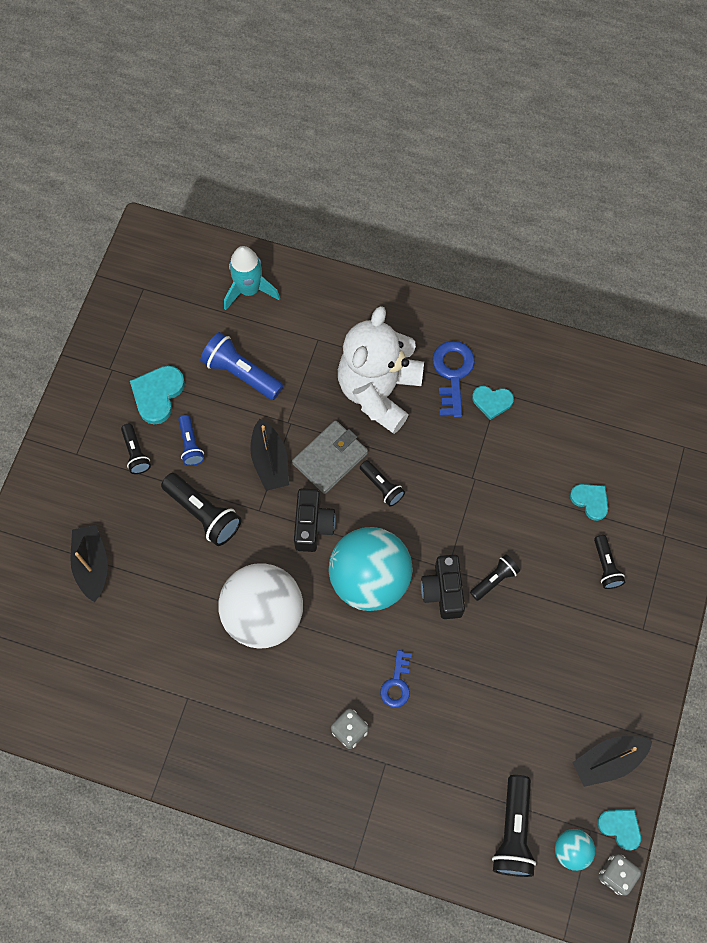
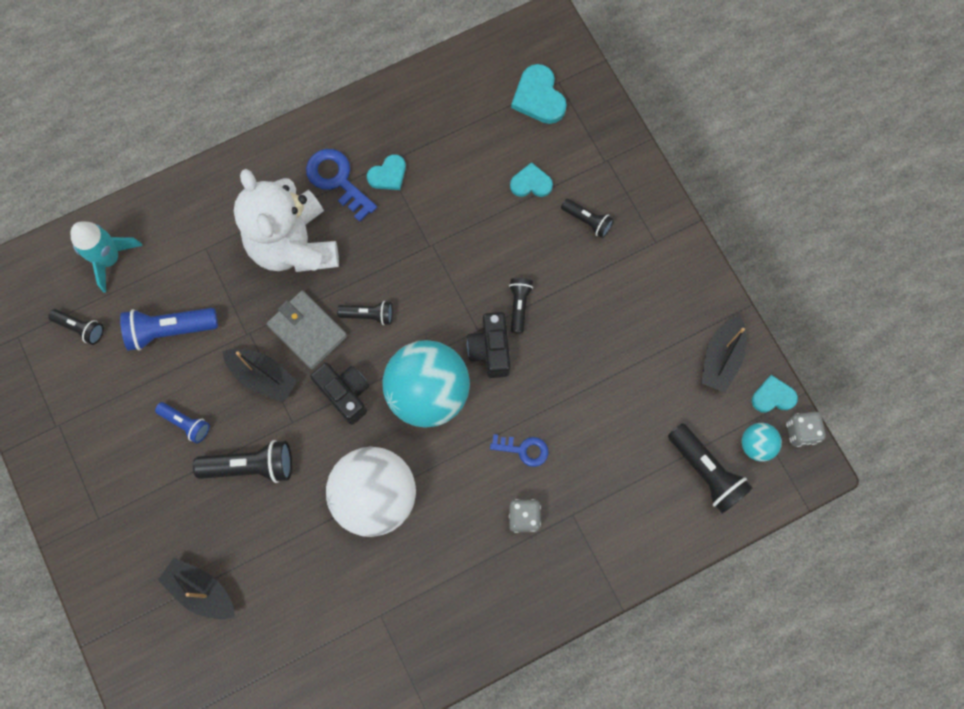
camera: 45 degrees left, 5 degrees up
(136, 453) = (147, 471): black flashlight -> black flashlight (80, 328)
(158, 394) = (118, 409): turquoise heart -> turquoise heart (539, 97)
(330, 458) = (307, 331): grey wallet -> grey wallet turned 45 degrees counterclockwise
(396, 684) = (524, 450): blue key -> blue key turned 45 degrees counterclockwise
(443, 591) = (491, 350): black camera -> black camera turned 45 degrees clockwise

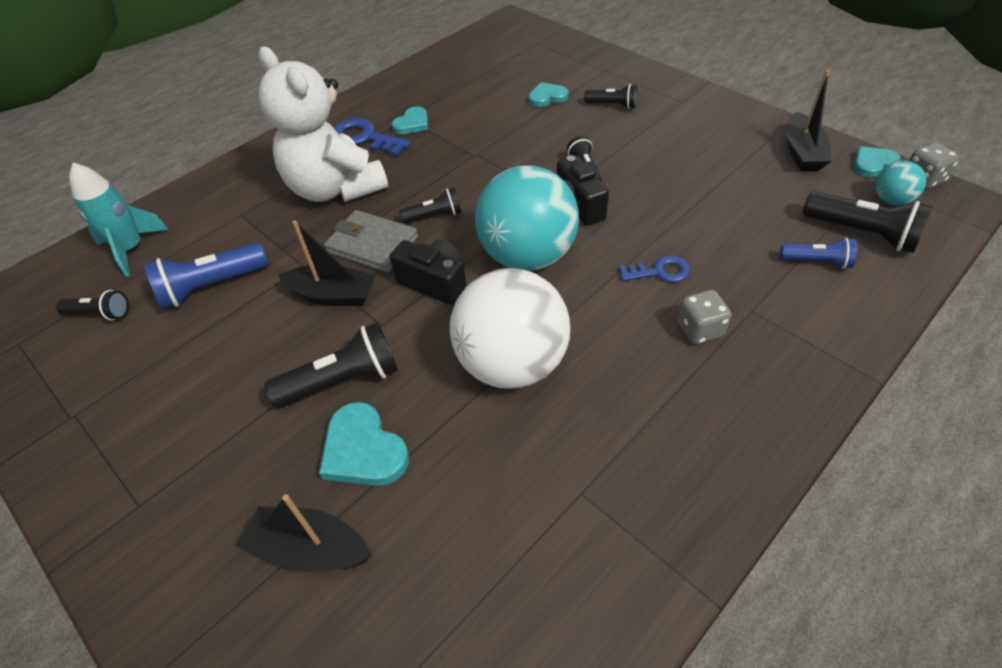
camera: 15 degrees left, 25 degrees down
(186, 423) = (247, 364): blue flashlight -> blue flashlight (817, 262)
(539, 97) = (524, 53): turquoise heart -> turquoise heart (363, 450)

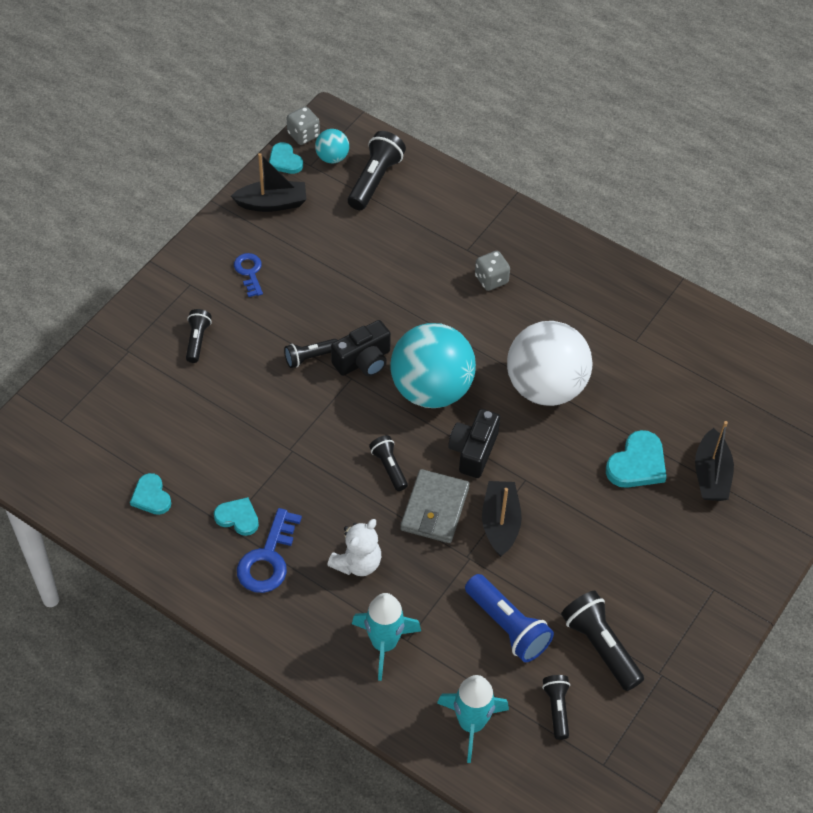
camera: 105 degrees left, 5 degrees up
(245, 200) = (384, 644): none -> turquoise rocket
(335, 188) = (357, 563): white teddy bear -> white teddy bear, size x0.51
(343, 381) = (585, 492): black flashlight -> black flashlight (600, 646)
(547, 97) = (182, 398): turquoise heart -> turquoise heart (151, 496)
(660, 271) = (436, 302): blue key -> blue key (249, 272)
(817, 262) = (410, 209): blue flashlight -> none

